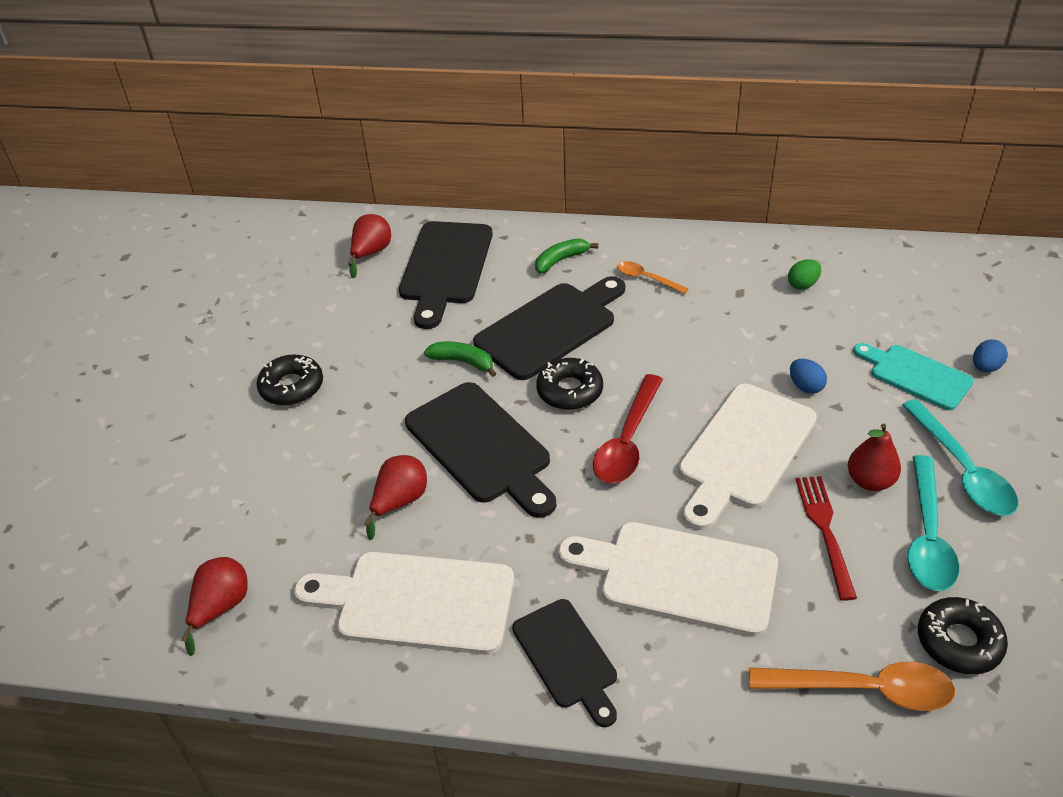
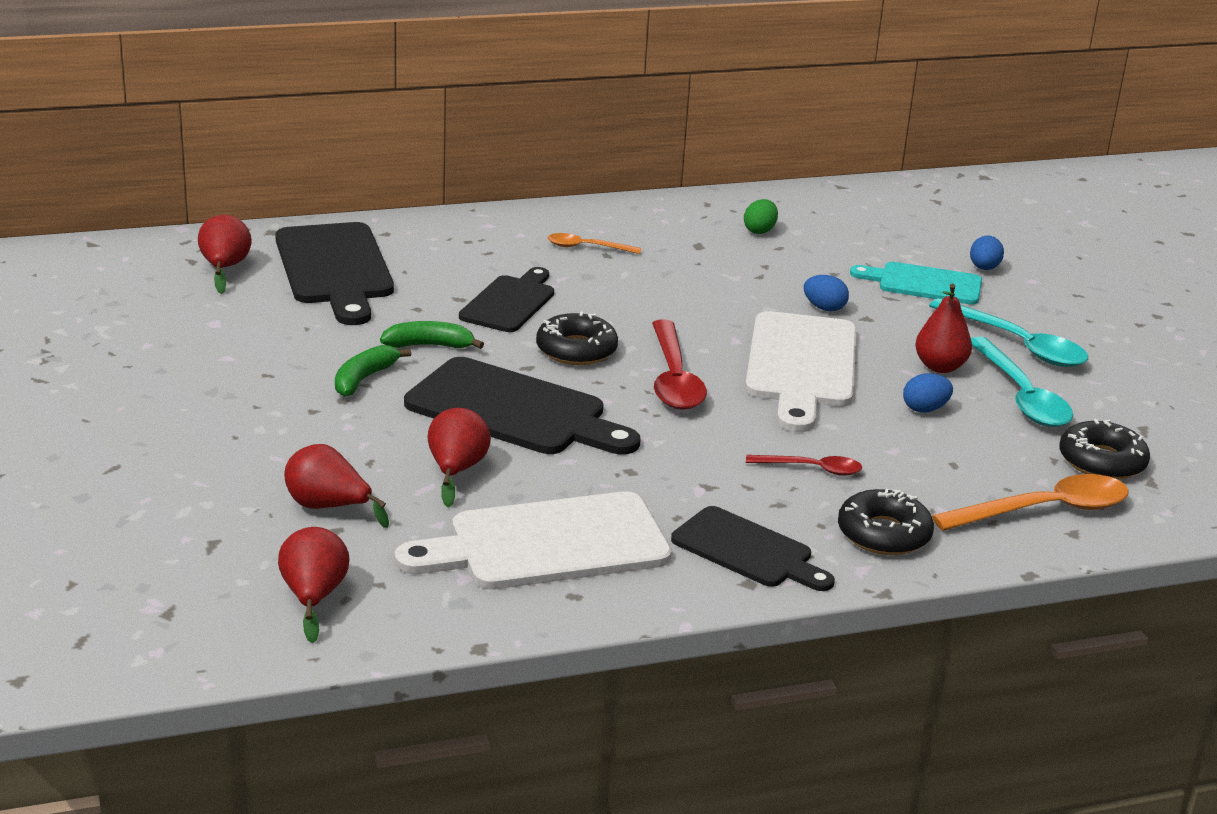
camera: 30 degrees left, 15 degrees down
(288, 516) = (328, 507): none -> red pear
(292, 387) = (228, 400): black donut -> black donut (883, 534)
(550, 328) = (510, 302): black cutting board -> black cutting board, size x0.63
(561, 260) = (473, 245): green banana -> green banana (364, 379)
(679, 576) = (811, 469): white cutting board -> red spoon
(824, 530) = (925, 409): red fork -> blue egg

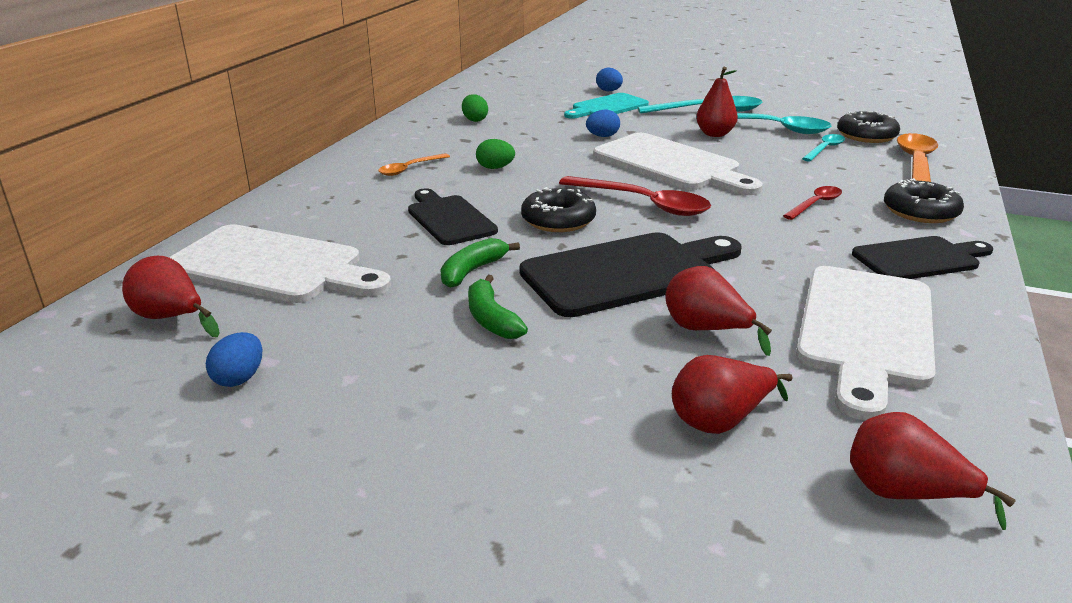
camera: 50 degrees left, 0 degrees up
(335, 269) = (272, 266): black cutting board -> white cutting board
(650, 283) = (495, 168): none -> green egg
(925, 409) = (764, 153): blue egg -> blue egg (239, 378)
(1001, 443) = (824, 149): none -> turquoise spoon

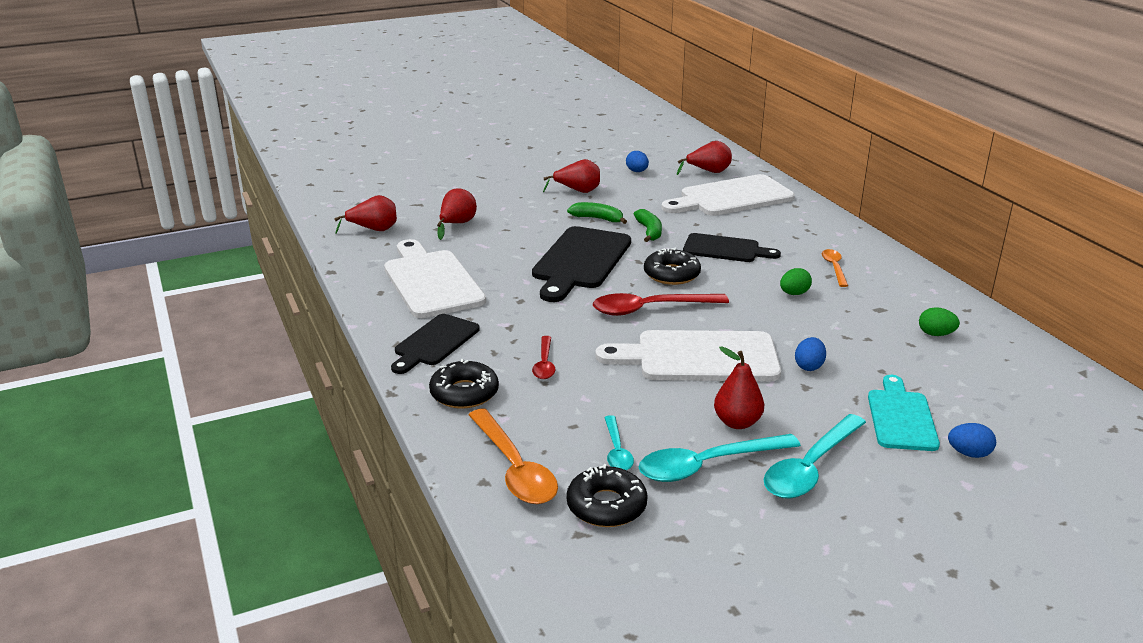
camera: 135 degrees right, 0 degrees up
(706, 330) = (503, 251): red pear -> red pear (577, 191)

